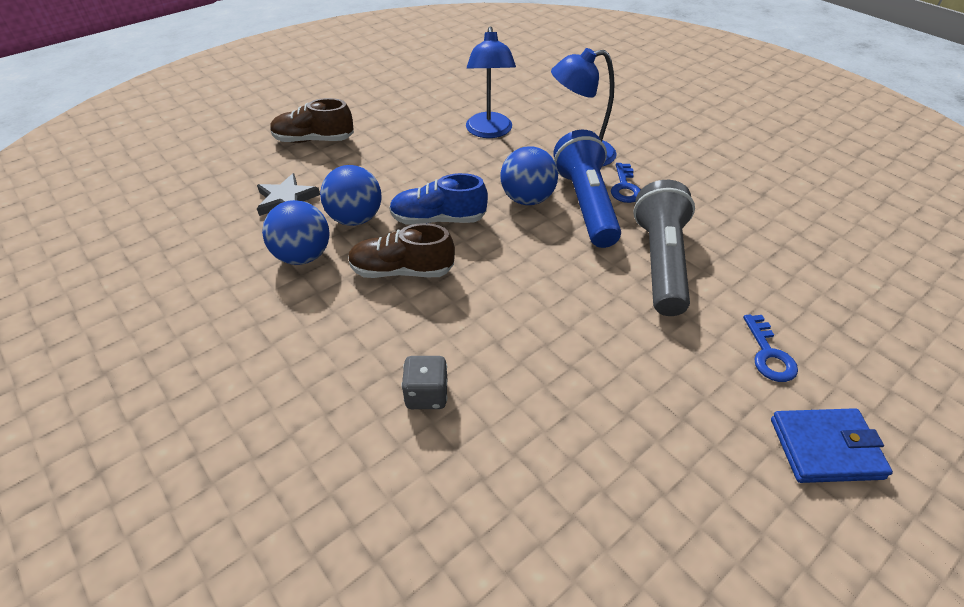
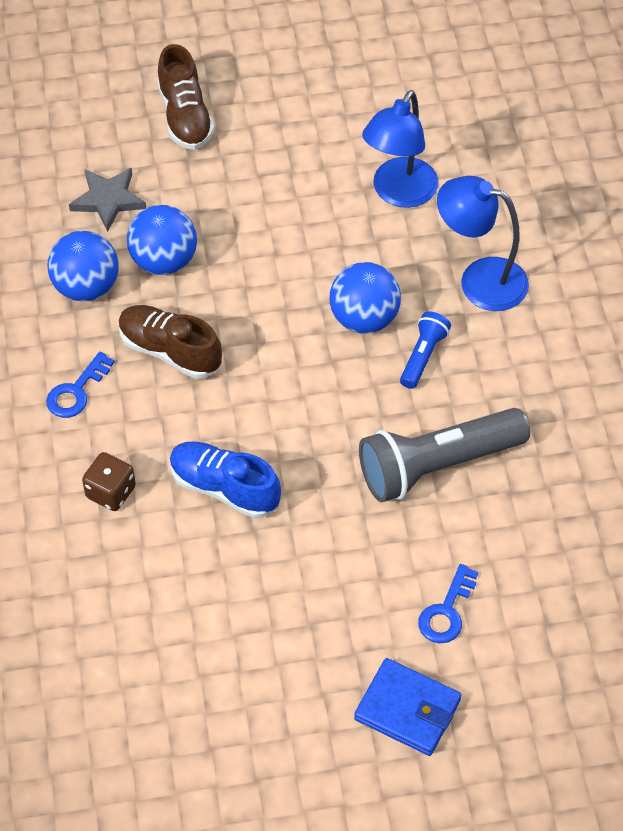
camera: 30 degrees right, 10 degrees up
(314, 140) = (185, 116): brown shoe -> brown shoe turned 135 degrees counterclockwise
(427, 394) = (111, 492): grey dice -> brown dice
(438, 219) = (248, 302): blue shoe -> blue shoe (224, 488)
(585, 204) = (423, 356): blue flashlight -> blue flashlight, size x0.49
(625, 187) = (489, 353): blue key -> blue key (76, 391)
(660, 262) = (437, 466): grey flashlight -> grey flashlight turned 150 degrees counterclockwise

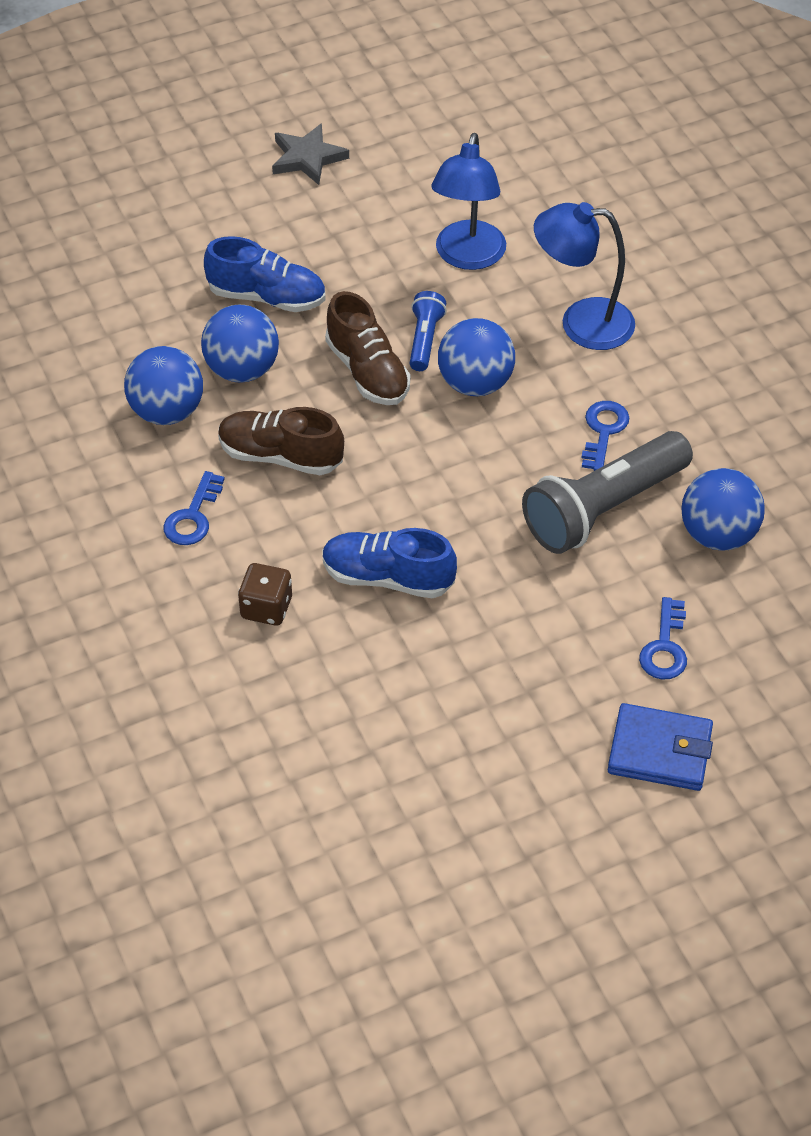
camera: 15 degrees left, 5 degrees down
(108, 200) = (160, 322): grey star -> grey star (307, 158)
(185, 116) = (214, 225): brown shoe -> brown shoe (367, 371)
(208, 195) = (267, 297): none -> blue shoe
(423, 356) = (549, 407): blue flashlight -> blue flashlight (424, 339)
(463, 390) = (603, 431): none -> blue key
(532, 514) = (718, 535): none -> blue ball

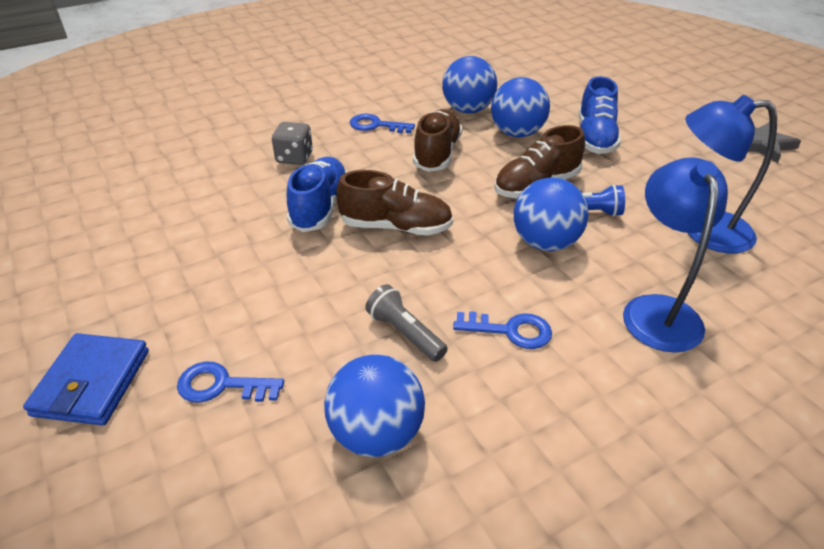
camera: 85 degrees right, 10 degrees down
(266, 608) = (294, 158): brown dice -> grey dice
(435, 507) = (396, 227): none -> brown shoe
(603, 509) = (404, 333): grey flashlight -> grey flashlight, size x0.49

